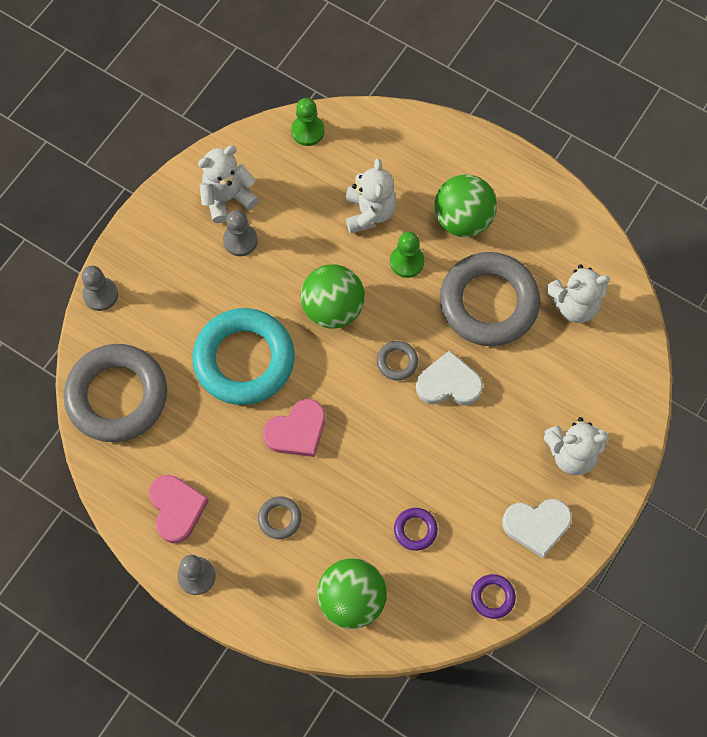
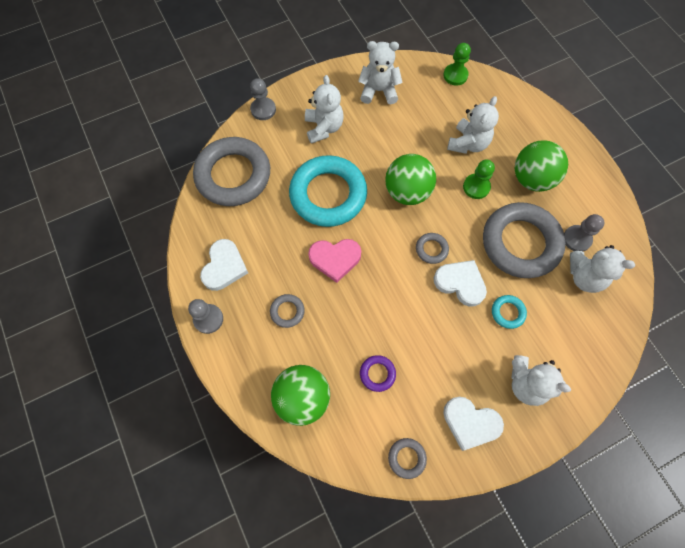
camera: 30 degrees right, 0 degrees up
(176, 509) = (224, 267): pink heart -> white heart
(189, 280) = (324, 128): none -> white teddy bear
(240, 240) = (371, 120): grey pawn -> grey pawn (577, 239)
(492, 597) = (406, 458): purple ring -> grey ring
(514, 388) = (507, 312): none -> turquoise ring

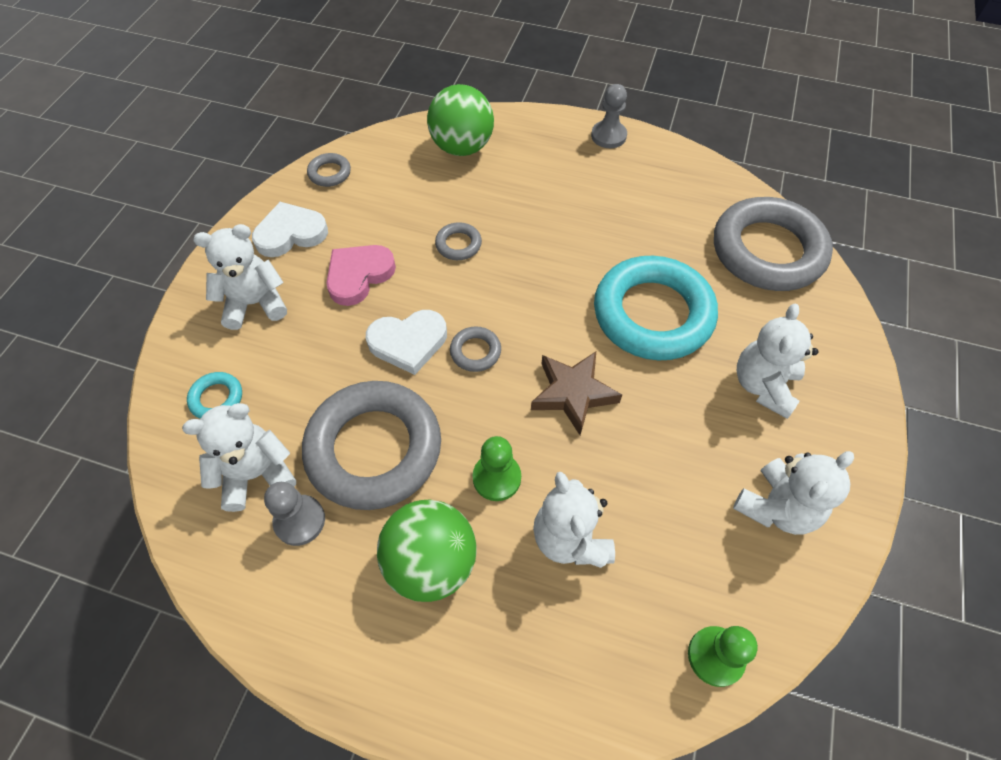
camera: 135 degrees right, 10 degrees down
(224, 267) = (652, 176): white heart -> none
(263, 109) = (854, 344): grey pawn -> none
(287, 311) = (551, 188): grey ring -> grey ring (458, 244)
(324, 128) = (763, 386): white teddy bear -> white teddy bear turned 75 degrees clockwise
(335, 259) = (564, 260): pink heart -> pink heart (359, 276)
(377, 374) = (415, 206): purple ring -> none
(407, 192) = (573, 394): green ball -> brown star
(507, 312) = (327, 355): turquoise ring -> turquoise ring (216, 398)

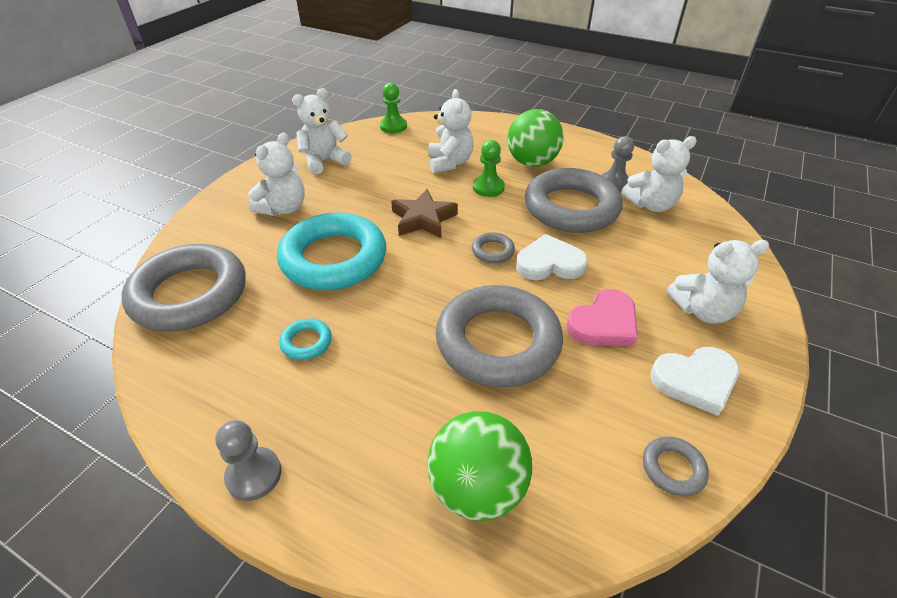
camera: 170 degrees left, 15 degrees down
(216, 398) = (701, 246): turquoise ring -> turquoise ring (306, 342)
(458, 244) = (498, 342): grey ring -> grey ring, size x2.44

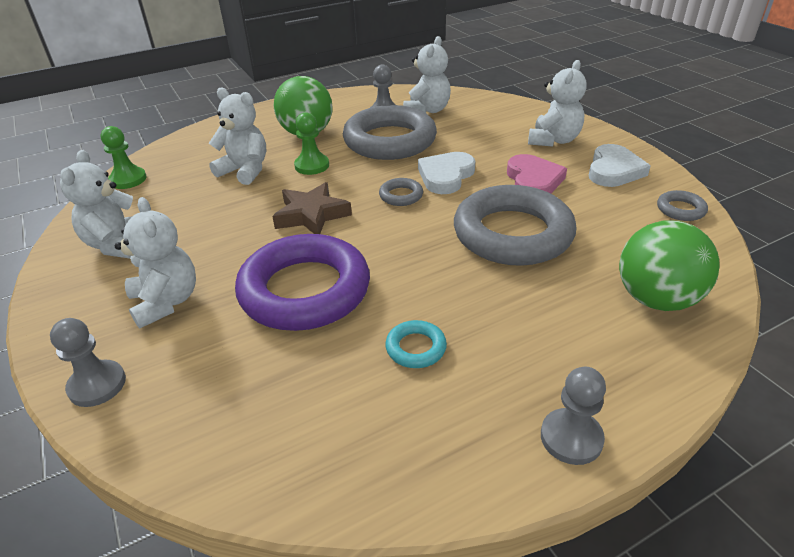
camera: 55 degrees left, 5 degrees down
(190, 294) = (237, 430): grey ring -> none
(201, 223) = (97, 385): none -> grey pawn
(334, 258) = (305, 290): turquoise ring -> purple ring

